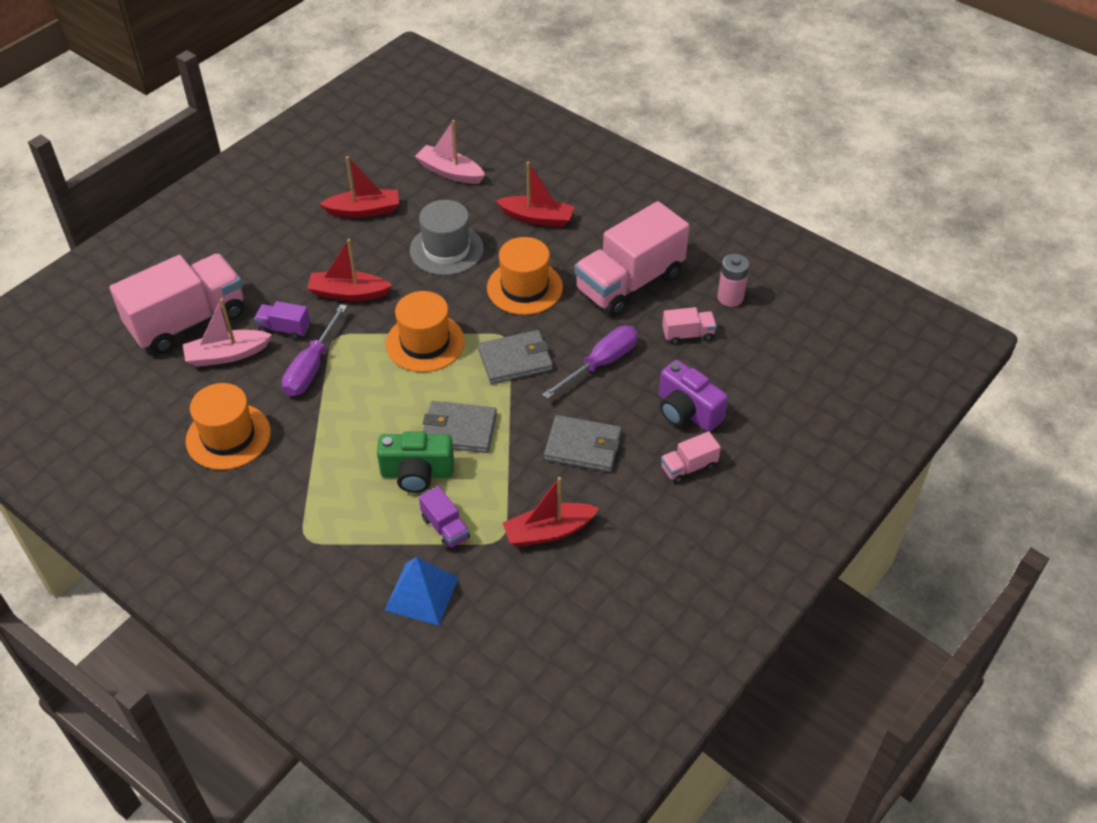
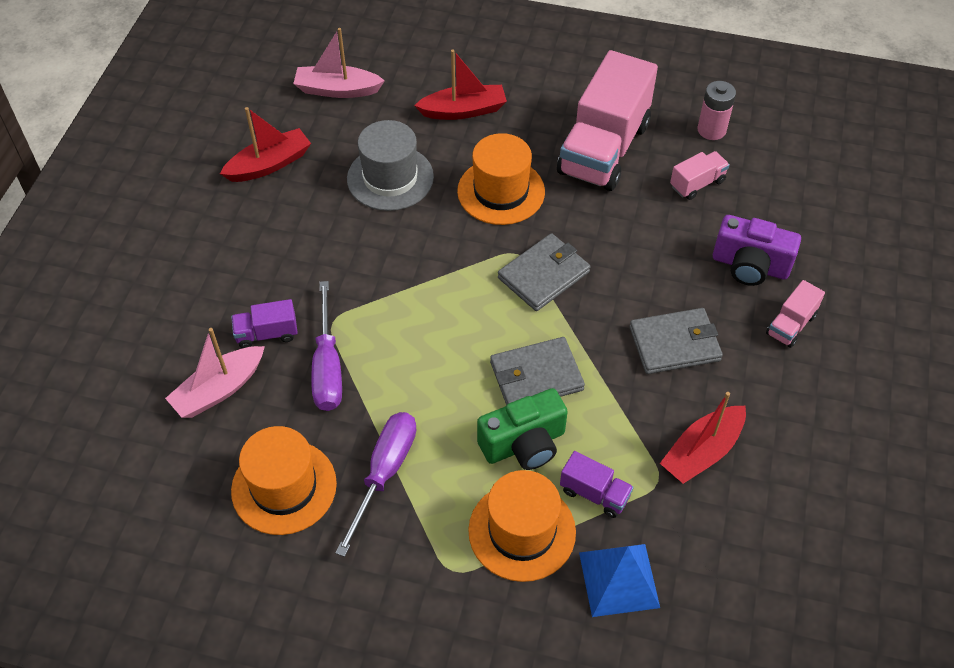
camera: 25 degrees left, 5 degrees up
(188, 321) = (145, 367): pink truck -> none
(348, 293) = (313, 266): red boat -> none
(425, 343) = (435, 291): orange hat -> orange hat (522, 531)
(600, 363) = (632, 246): purple screwdriver -> purple screwdriver (384, 473)

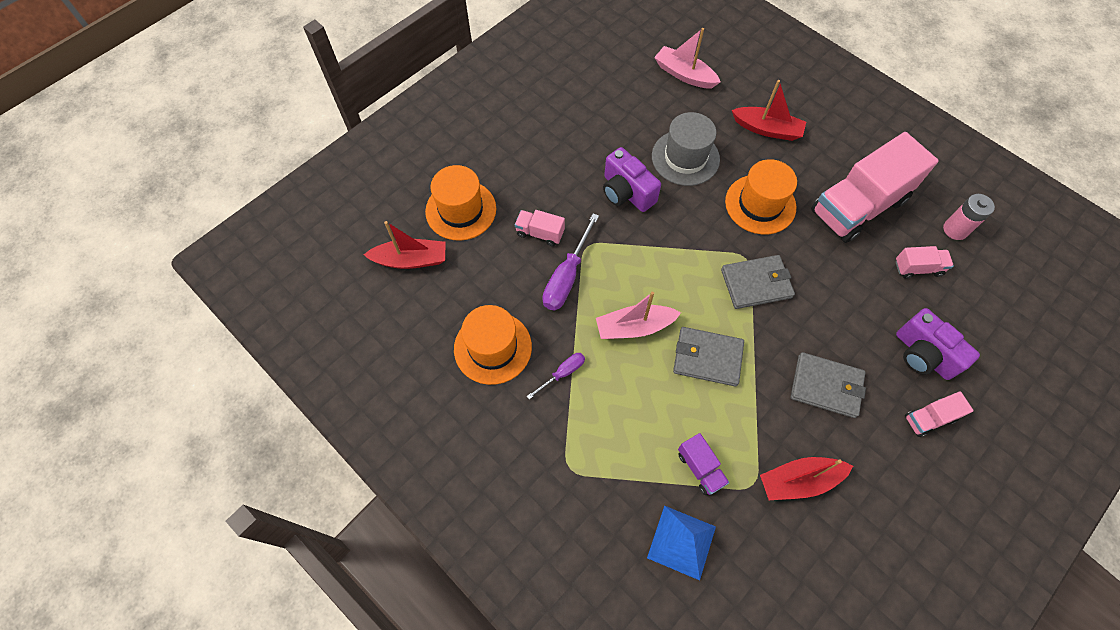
camera: 30 degrees right, 10 degrees up
(219, 390) = (488, 257): pink boat -> pink boat (634, 327)
(267, 334) = (540, 233): purple truck -> pink truck
(269, 164) = (607, 110): red boat -> red boat (411, 260)
(344, 244) = (626, 192): none -> purple camera
(384, 473) = (562, 373): purple screwdriver -> purple screwdriver, size x0.57
(522, 531) = (633, 467): orange hat -> orange hat (461, 210)
(524, 444) = (670, 404): green camera -> none

